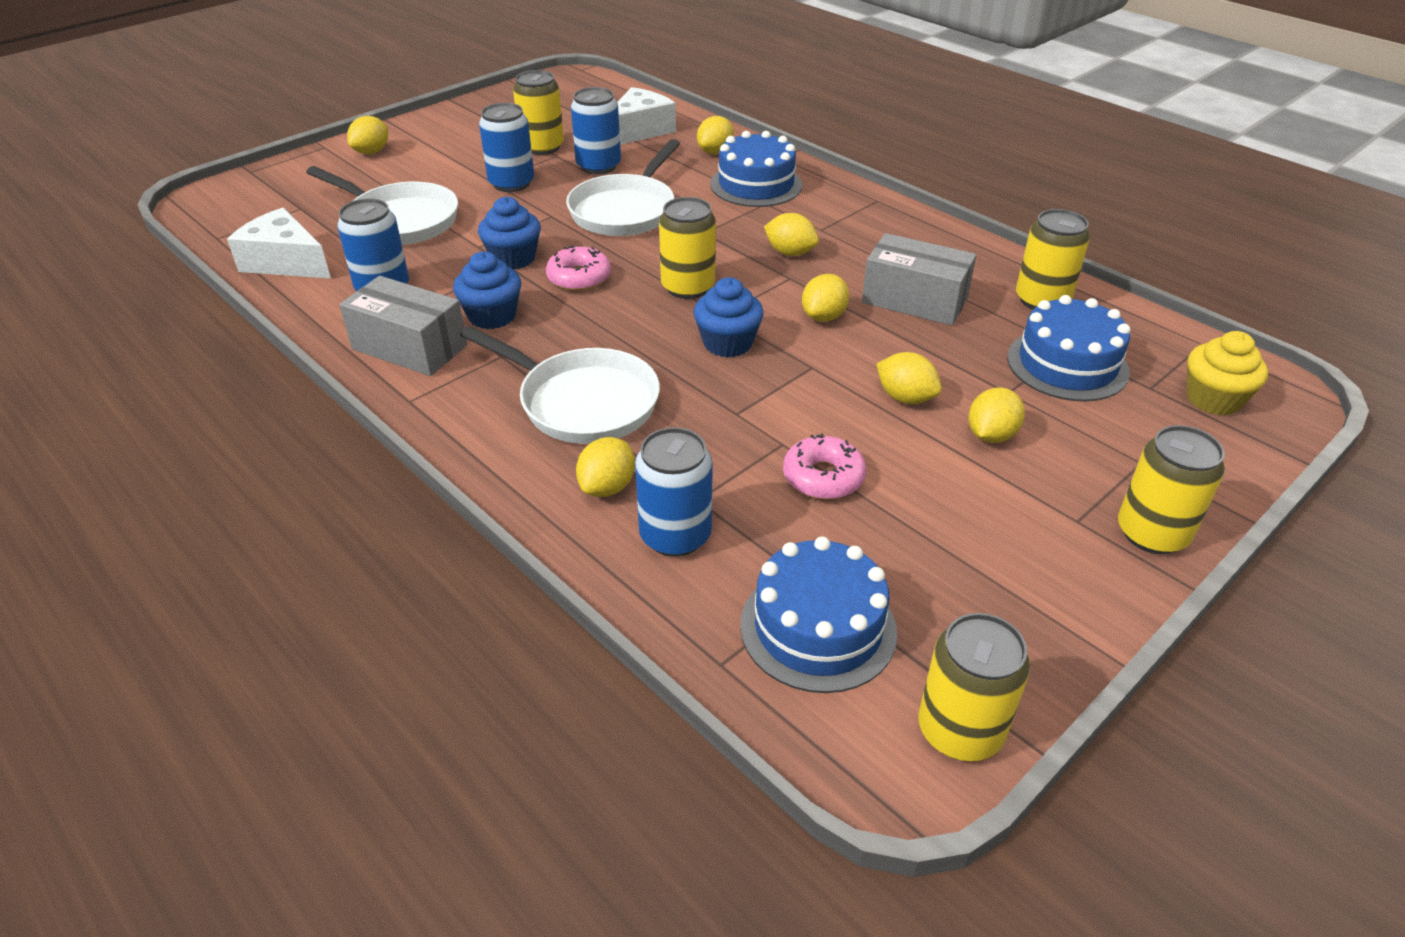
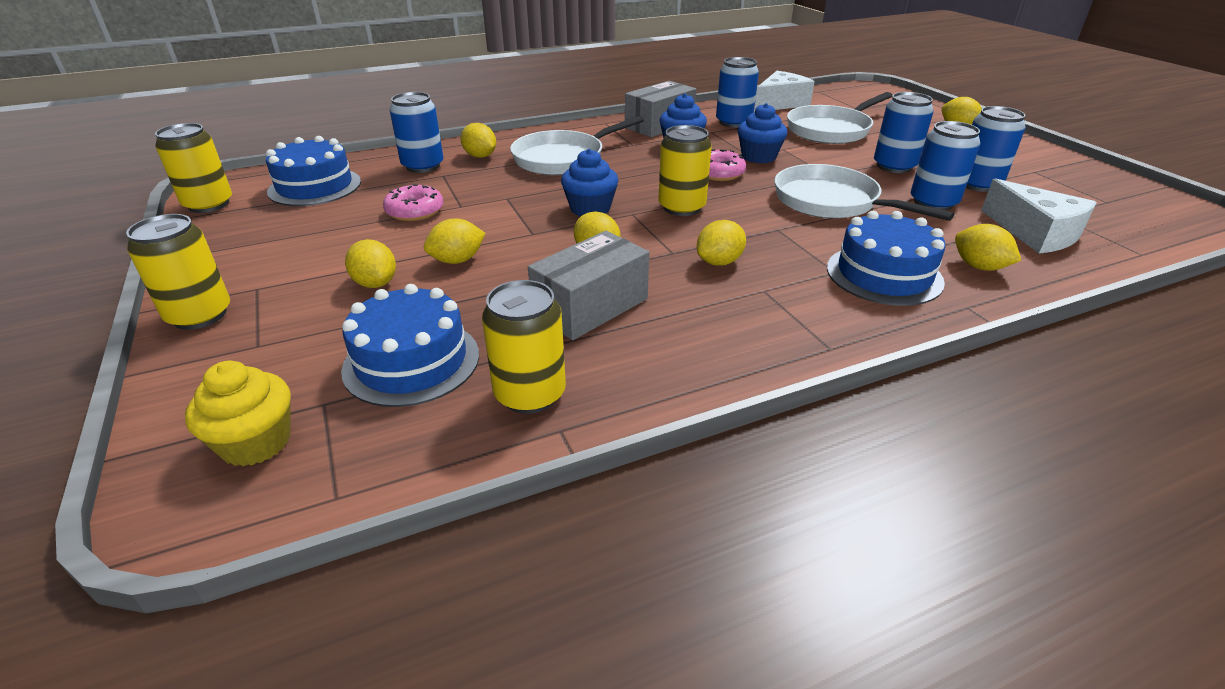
camera: 110 degrees right, 5 degrees down
(542, 147) = (977, 184): yellow can -> blue can

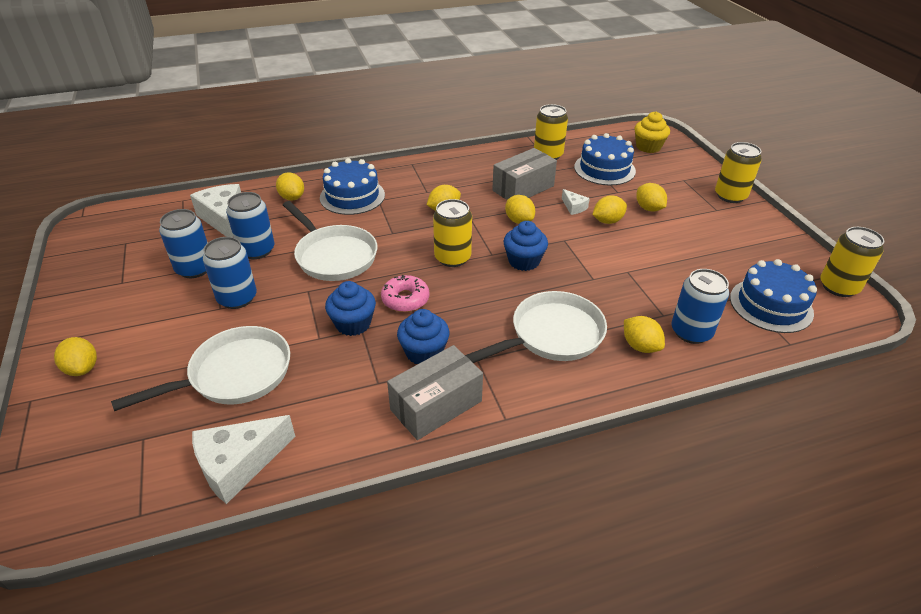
camera: 175 degrees left, 5 degrees up
(415, 211) = (661, 267): pink donut -> none
(505, 278) = (574, 207): none -> white cheese
(733, 122) = (339, 405): blue can -> none

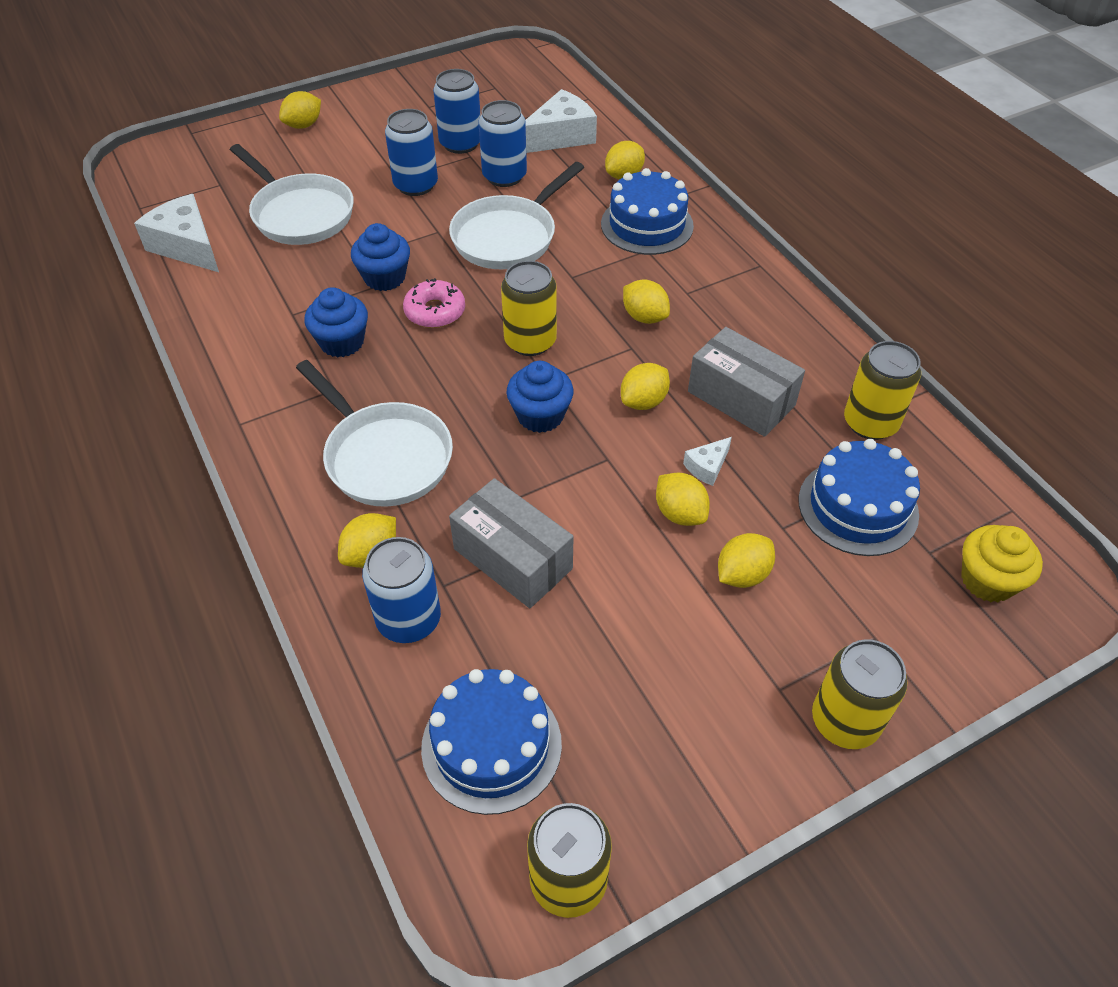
camera: 80 degrees right, 10 degrees up
(436, 405) = (259, 364): grey box -> grey box (513, 558)

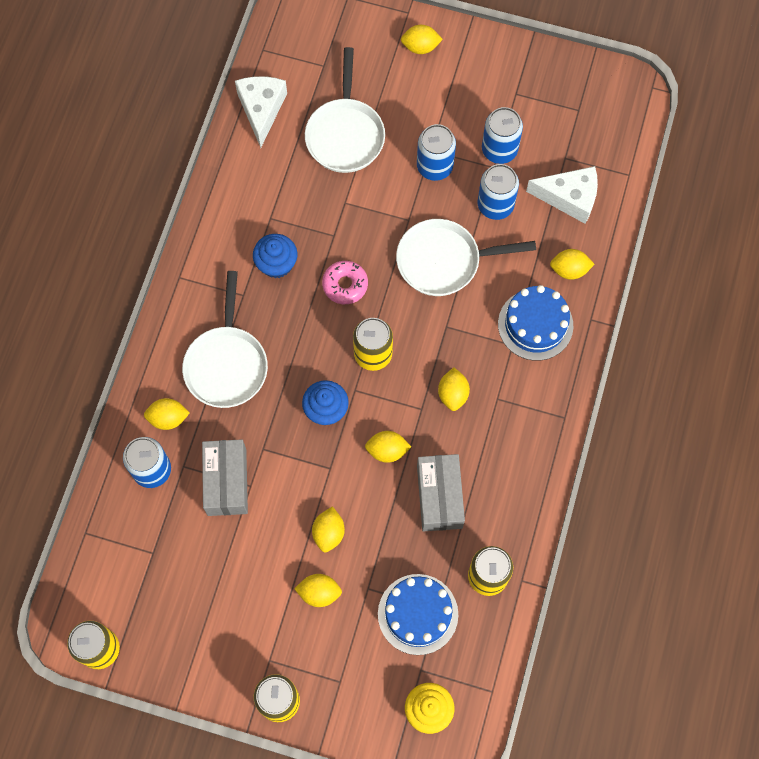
camera: 45 degrees right, 20 degrees up
(384, 277) = (343, 233): blue cupcake -> none
(491, 745) = (127, 564): blue cake -> none
(707, 467) = (372, 520): white cheese -> none

